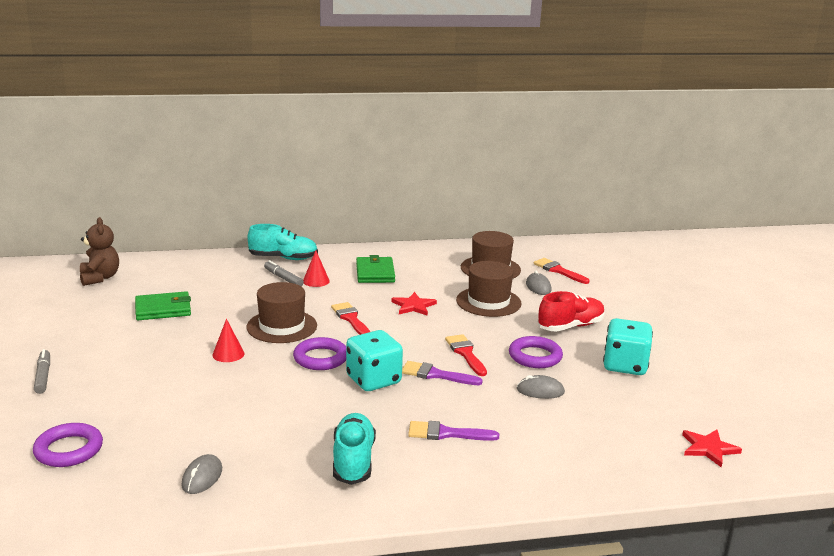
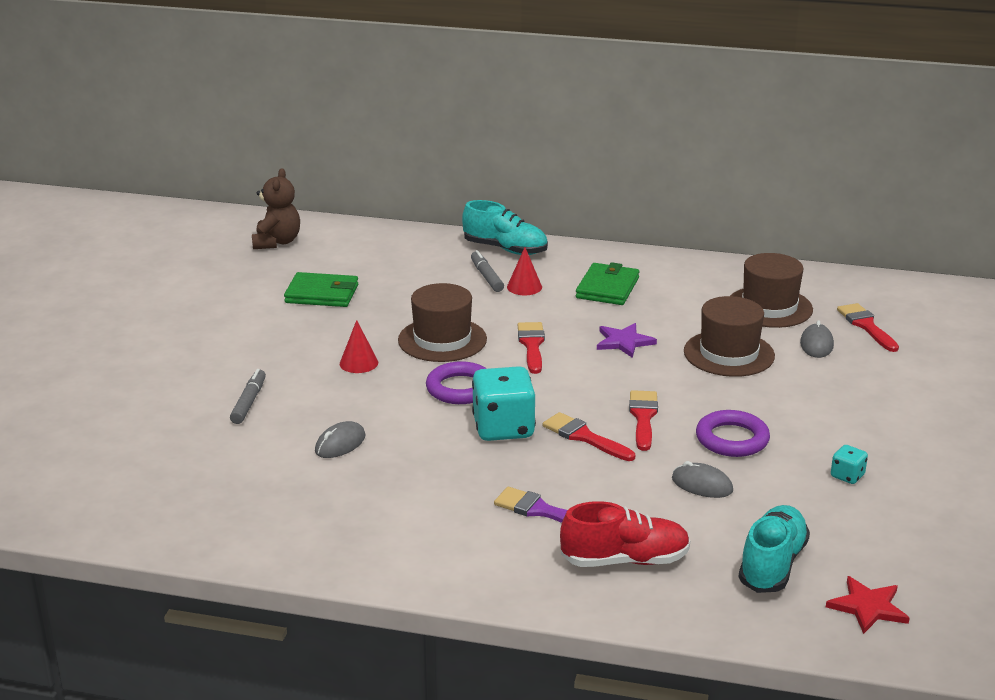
camera: 25 degrees right, 5 degrees up
(43, 376) = (152, 351): grey marker -> grey marker (249, 402)
(69, 450) = (131, 438): purple ring -> none
(202, 477) = (242, 498): grey mouse -> grey mouse (340, 444)
(353, 461) = (412, 518): turquoise shoe -> turquoise shoe (772, 564)
(413, 306) = (624, 342): red star -> purple star
(436, 375) = (584, 437): purple brush -> red brush
(570, 326) = (816, 408): red shoe -> red shoe (625, 560)
(625, 365) = (847, 476): turquoise dice -> turquoise dice, size x0.47

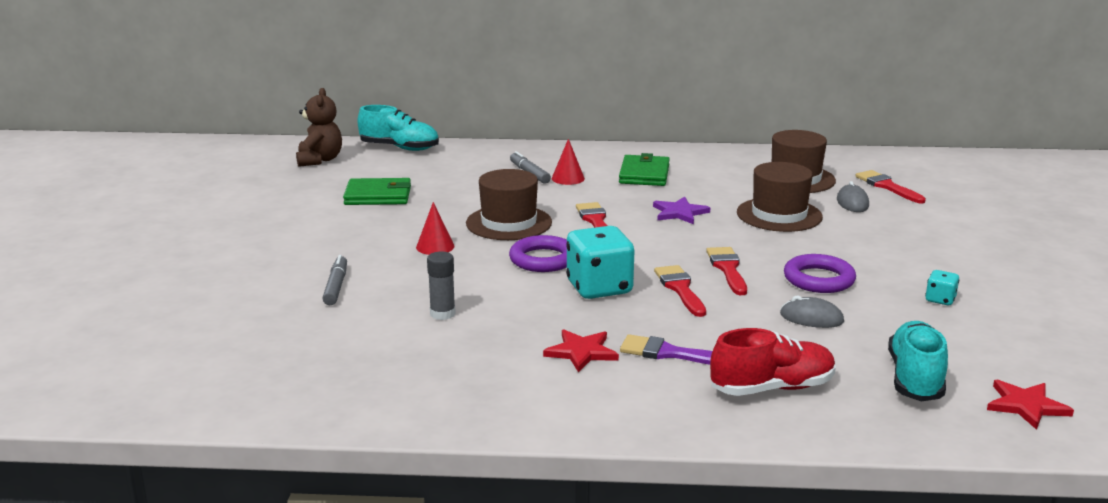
camera: 10 degrees left, 5 degrees down
(340, 444) = (442, 314): grey mouse -> grey glue stick
(457, 501) = (581, 352): none -> red star
(505, 249) = (537, 152): turquoise shoe -> turquoise shoe (400, 148)
(584, 437) = (680, 289): red brush -> red brush turned 45 degrees clockwise

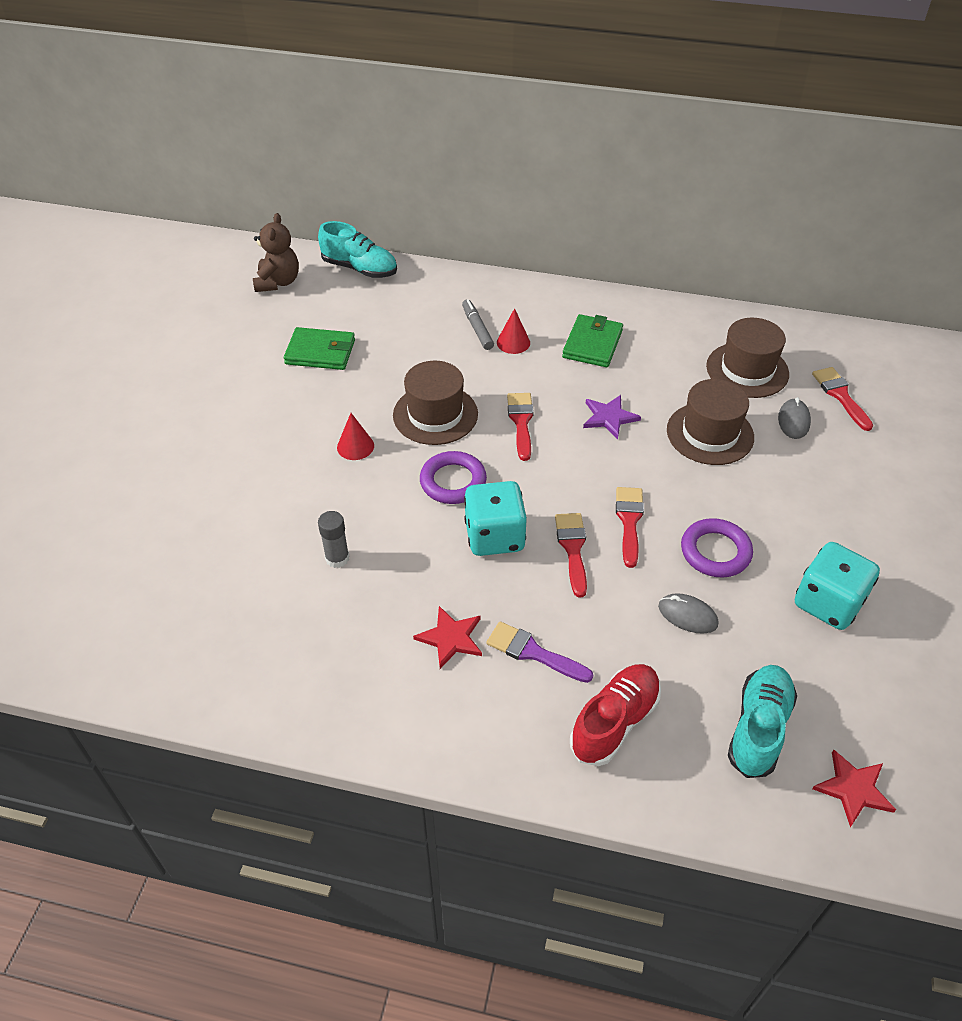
camera: 10 degrees right, 25 degrees up
(336, 286) = (249, 500): grey marker -> none
(772, 388) = (614, 722): red shoe -> red shoe turned 45 degrees counterclockwise
(940, 299) = (828, 603): turquoise dice -> turquoise dice, size x2.14

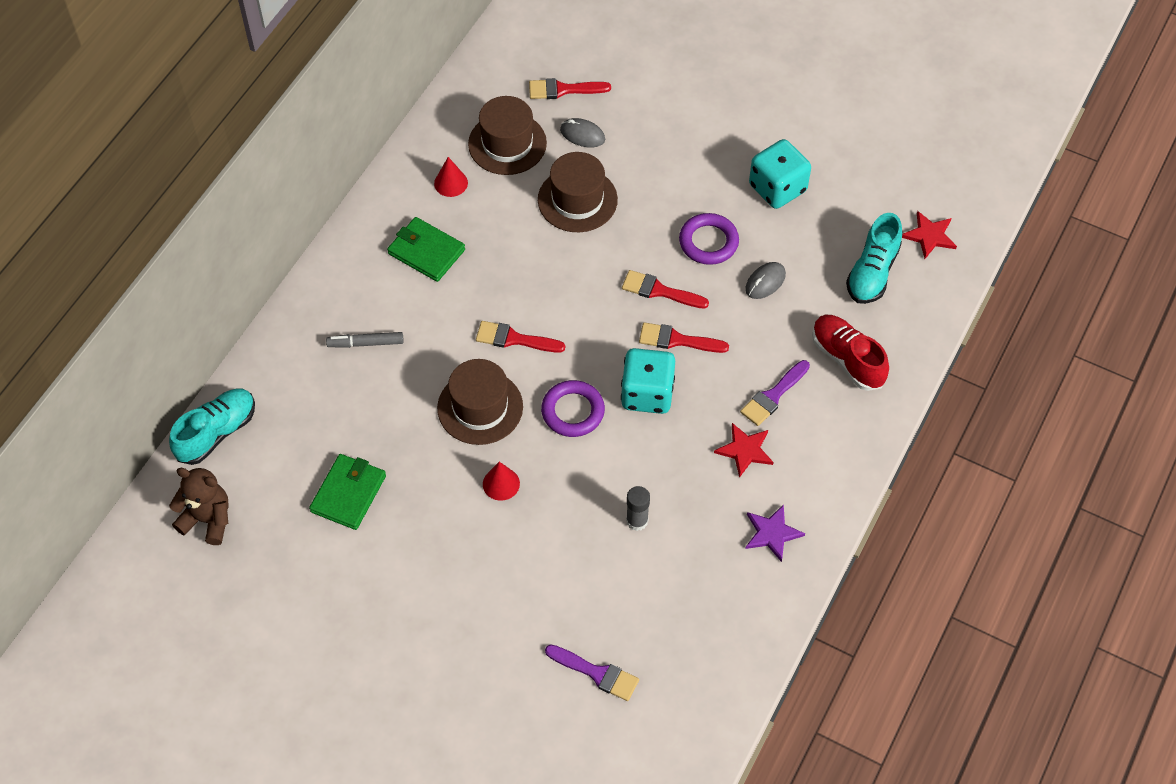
camera: 75 degrees left, 10 degrees up
(155, 560) = (597, 673): none -> purple brush
(513, 342) = (399, 317): red cone -> red cone (451, 183)
(609, 417) = (532, 268): purple star -> purple star (772, 533)
(758, 728) = (872, 272): turquoise shoe -> turquoise shoe turned 105 degrees counterclockwise

